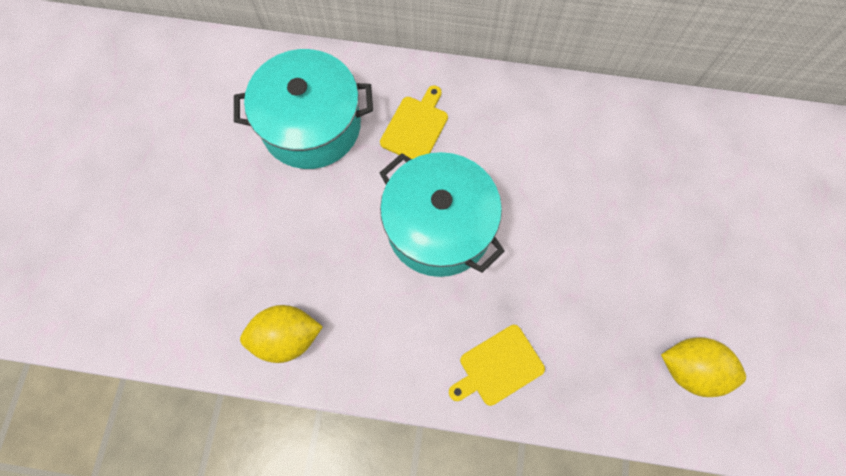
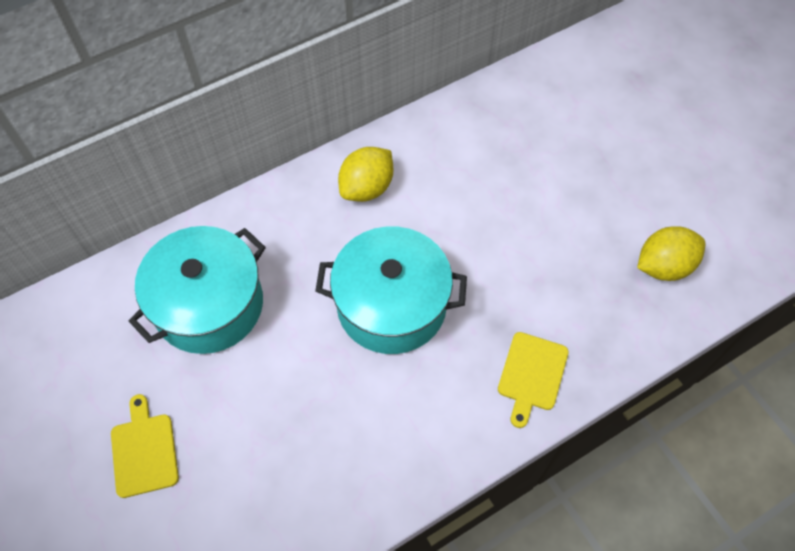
camera: 40 degrees left, 10 degrees down
(286, 337) = (344, 492): yellow lemon -> yellow lemon (367, 188)
(415, 127) = (302, 242): yellow cutting board -> yellow cutting board (144, 451)

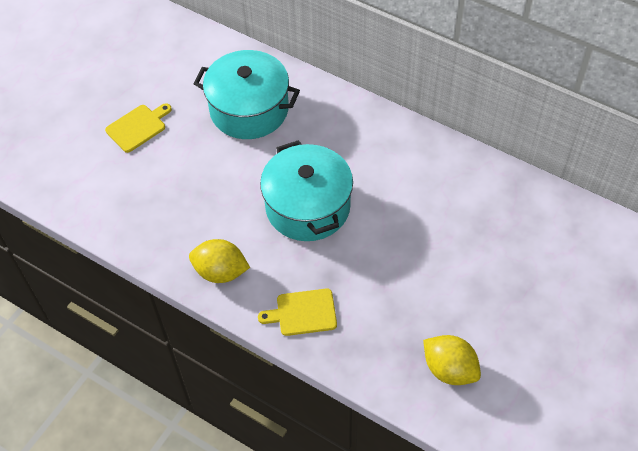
camera: 65 degrees right, 5 degrees down
(367, 188) = (392, 151): yellow lemon -> yellow lemon (220, 272)

